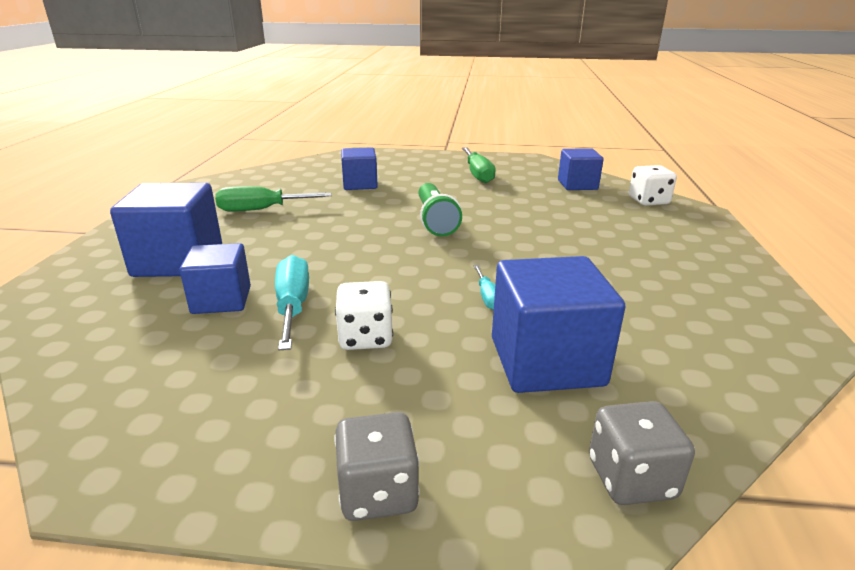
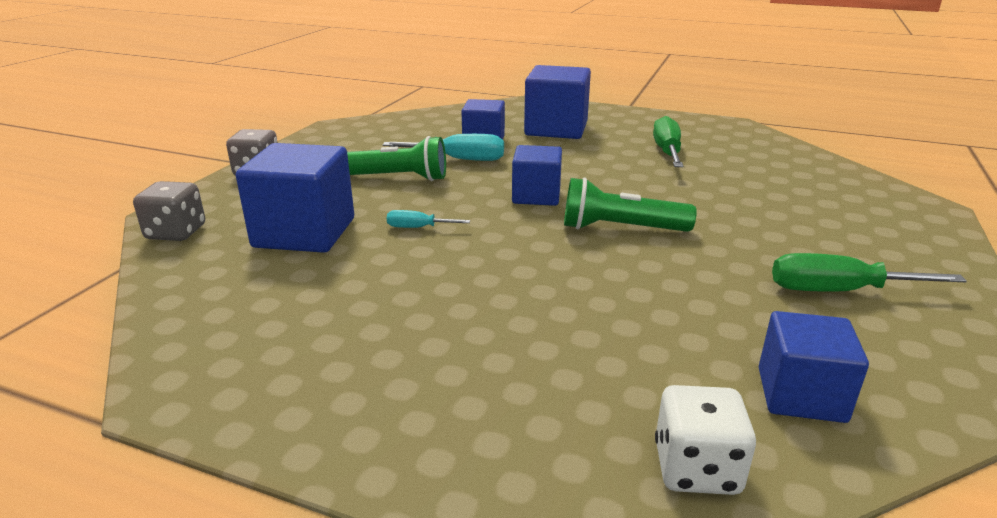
camera: 105 degrees right, 0 degrees up
(360, 184) = (761, 198): blue cube -> blue cube (536, 196)
(365, 337) = (396, 178): white dice -> green flashlight

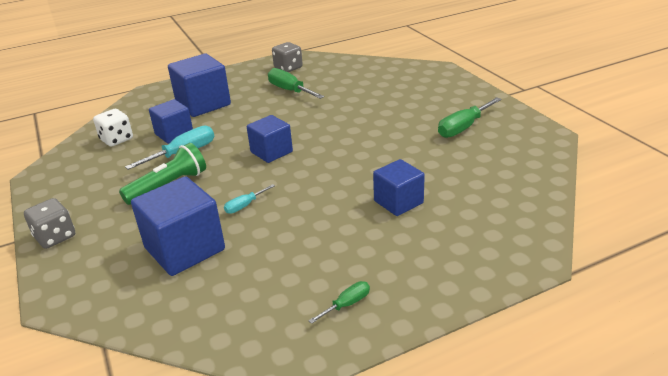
camera: 45 degrees left, 5 degrees up
(176, 232) = (95, 304): grey dice -> grey dice (288, 68)
(307, 382) = (347, 304): none -> green screwdriver
(620, 229) = (342, 147): green flashlight -> none
(696, 468) = (521, 224): white dice -> white dice (116, 139)
(801, 395) = (509, 177): blue cube -> blue cube (398, 202)

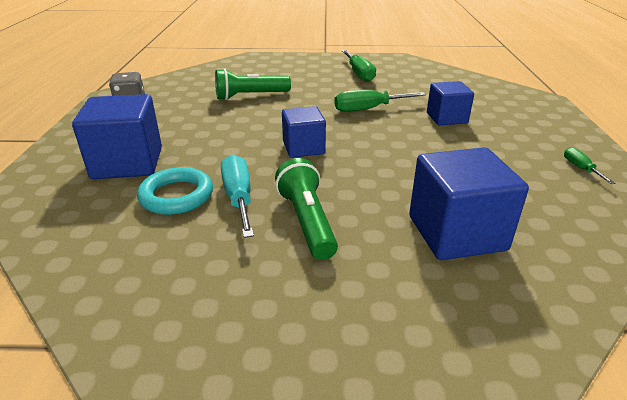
camera: 65 degrees left, 0 degrees up
(55, 237) = (354, 348): grey dice -> none
(116, 139) = (119, 245): white dice -> none
(174, 134) = (176, 196): blue cube -> turquoise ring
(244, 206) = (396, 182): turquoise screwdriver -> none
(290, 90) = (184, 113): green screwdriver -> green screwdriver (368, 109)
(347, 100) = (250, 96): none -> green flashlight

